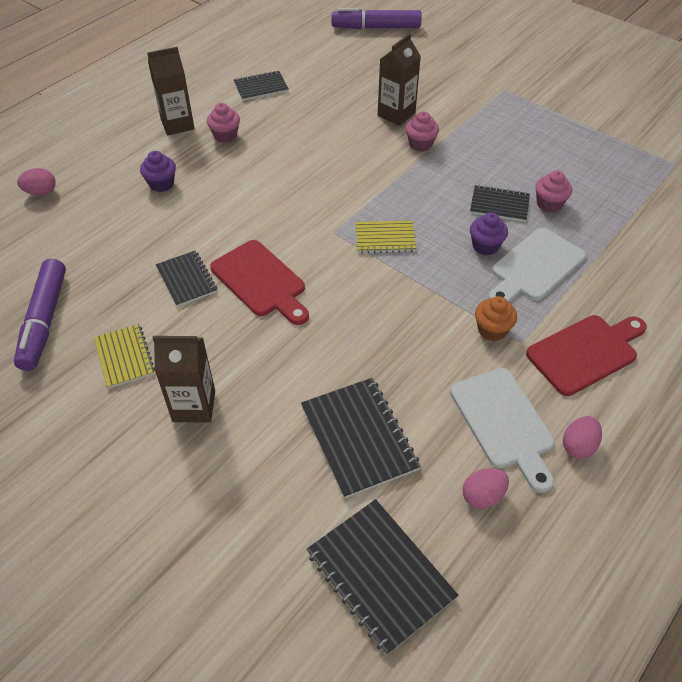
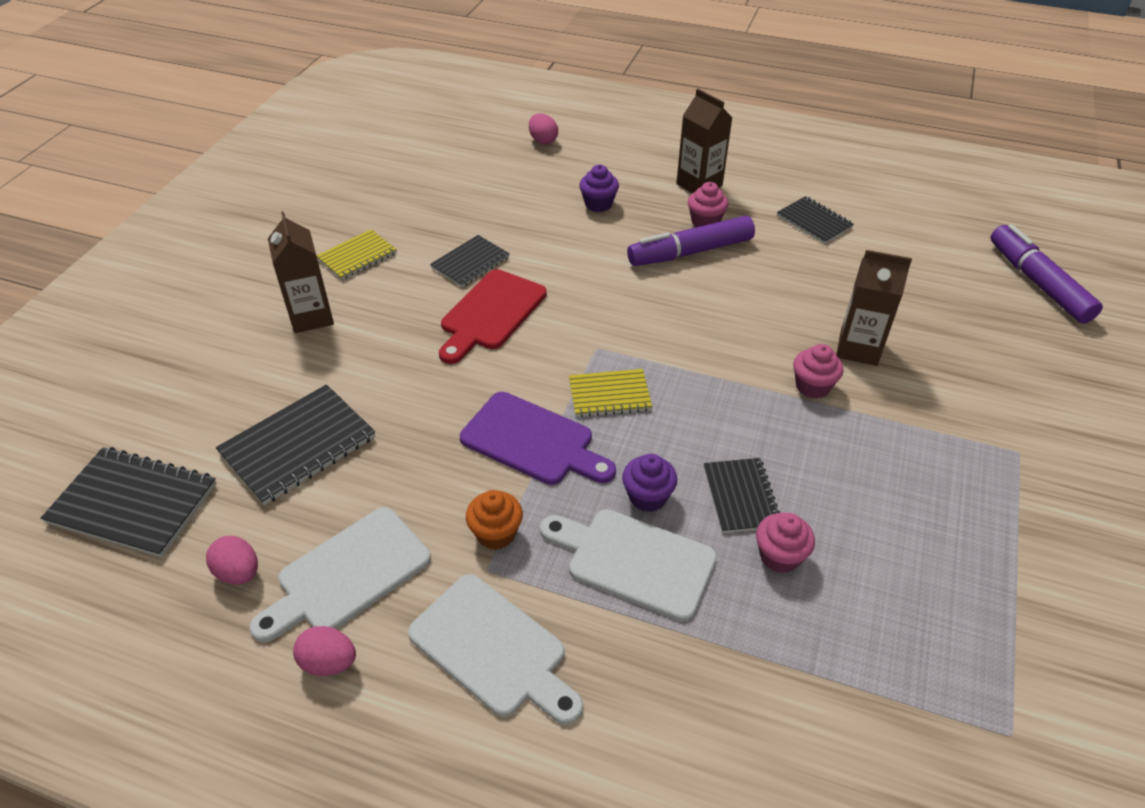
camera: 70 degrees right, 5 degrees down
(44, 321) = (384, 198): purple marker -> purple marker (690, 252)
(380, 575) = (133, 504): black notebook -> black notebook turned 75 degrees clockwise
(385, 238) = (609, 395): yellow notebook -> yellow notebook turned 75 degrees counterclockwise
(413, 290) = (532, 441): none -> purple cutting board
(585, 352) = (493, 649): red cutting board -> white cutting board

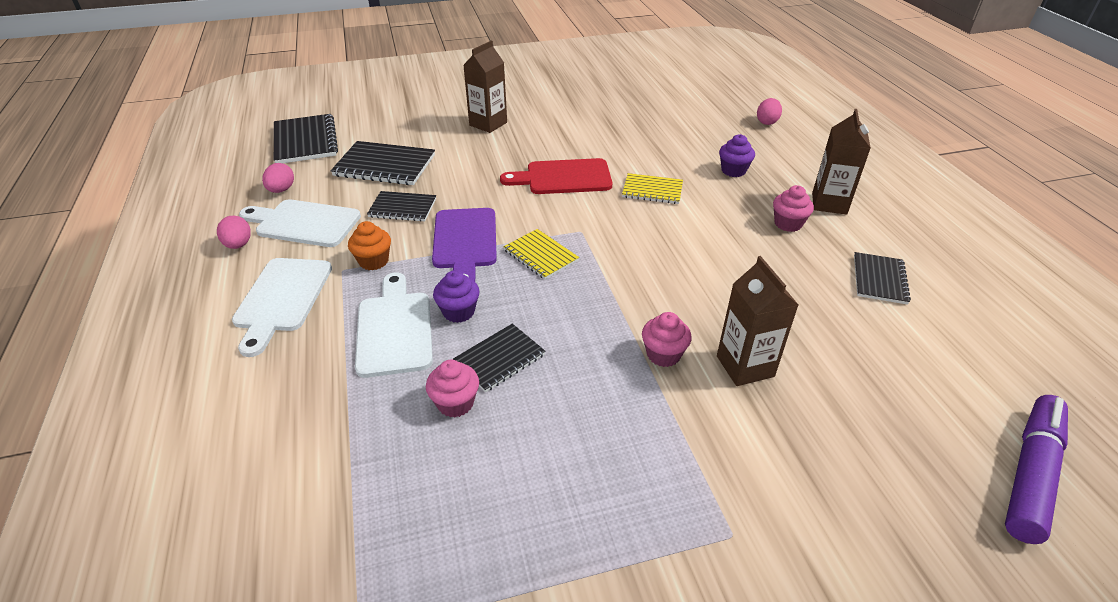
camera: 55 degrees right, 5 degrees down
(357, 256) = (556, 114): yellow notebook -> yellow notebook (652, 190)
(470, 262) = (601, 150): black notebook -> black notebook (402, 208)
(690, 252) = (741, 231): purple marker -> none

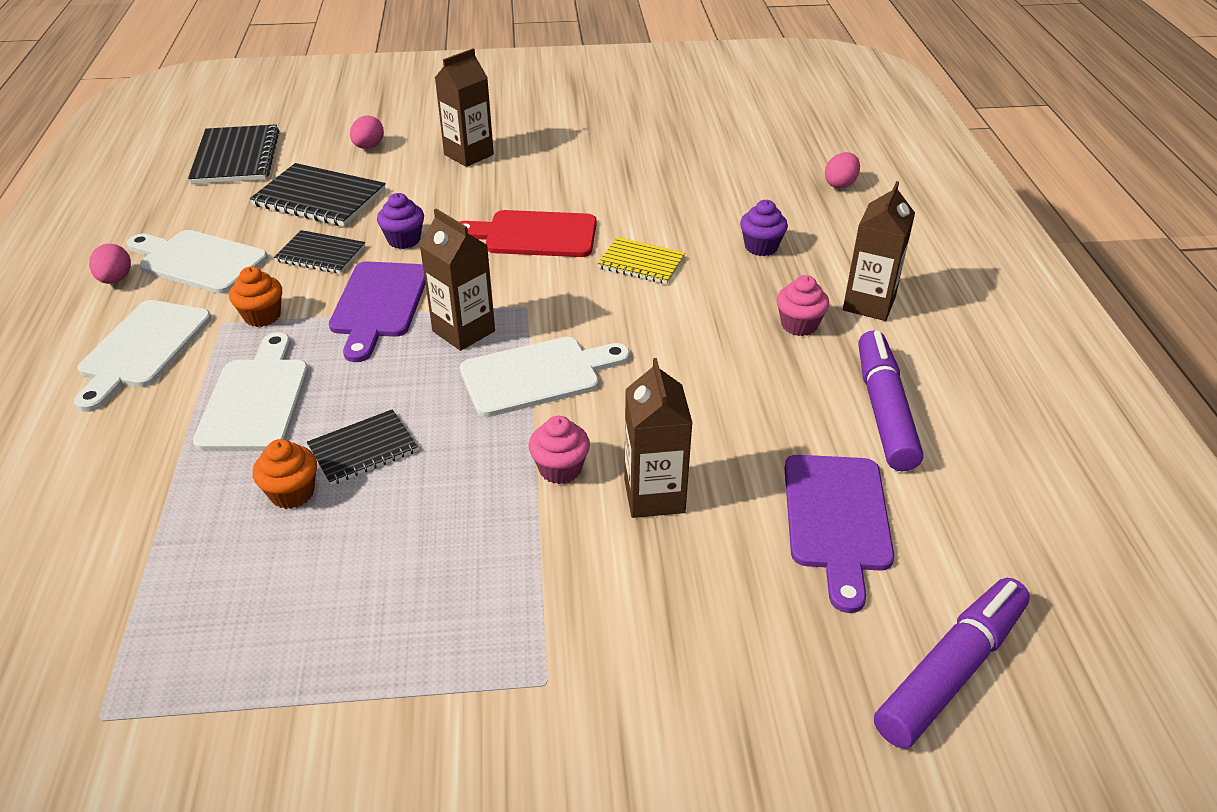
camera: 10 degrees right, 0 degrees up
(281, 190) = (187, 217): pink egg -> pink egg (368, 147)
(455, 403) = (292, 493): pink cupcake -> orange cupcake
(459, 312) = (337, 388): purple cupcake -> purple cupcake (404, 240)
(541, 255) = (463, 331): yellow notebook -> brown carton
(612, 283) = (537, 375): none -> white cutting board
(879, 279) = (884, 410): black notebook -> purple marker
(888, 366) = (837, 519): none -> purple cutting board

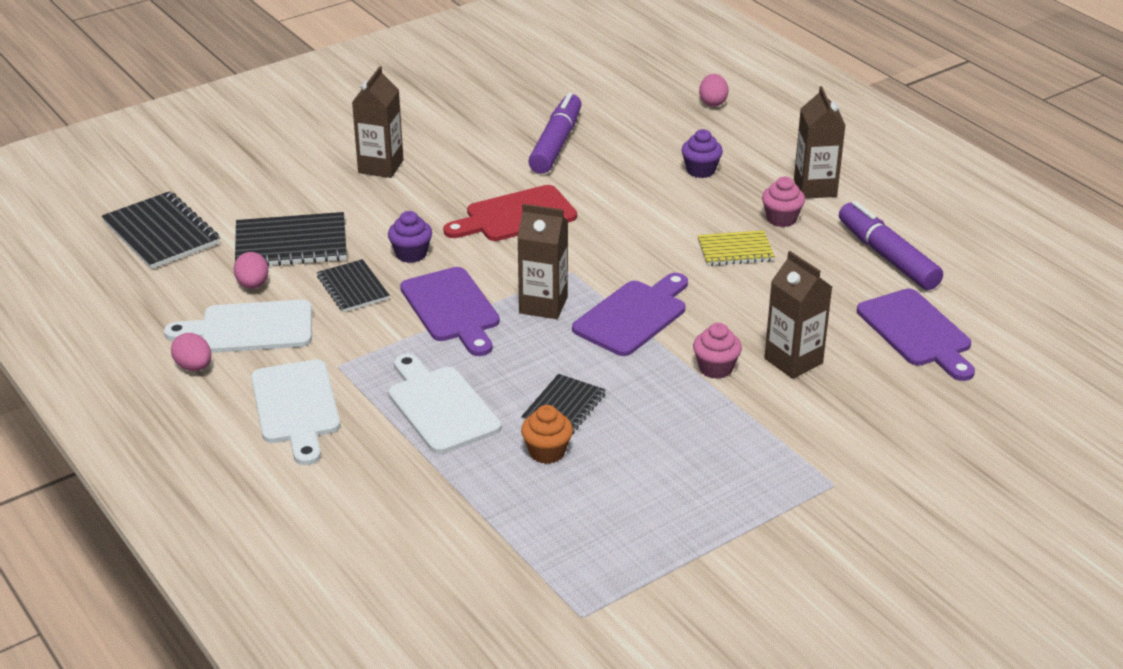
camera: 30 degrees left, 5 degrees down
(262, 316) = (366, 349): orange cupcake -> none
(321, 254) = (353, 288): black notebook -> black notebook turned 75 degrees clockwise
(368, 147) = (278, 186): pink egg -> pink egg (253, 285)
(537, 375) = (633, 316): white cutting board -> purple cutting board
(641, 263) = (623, 211): yellow notebook -> yellow notebook (735, 250)
(950, 671) = (1047, 387): purple marker -> purple marker (556, 144)

